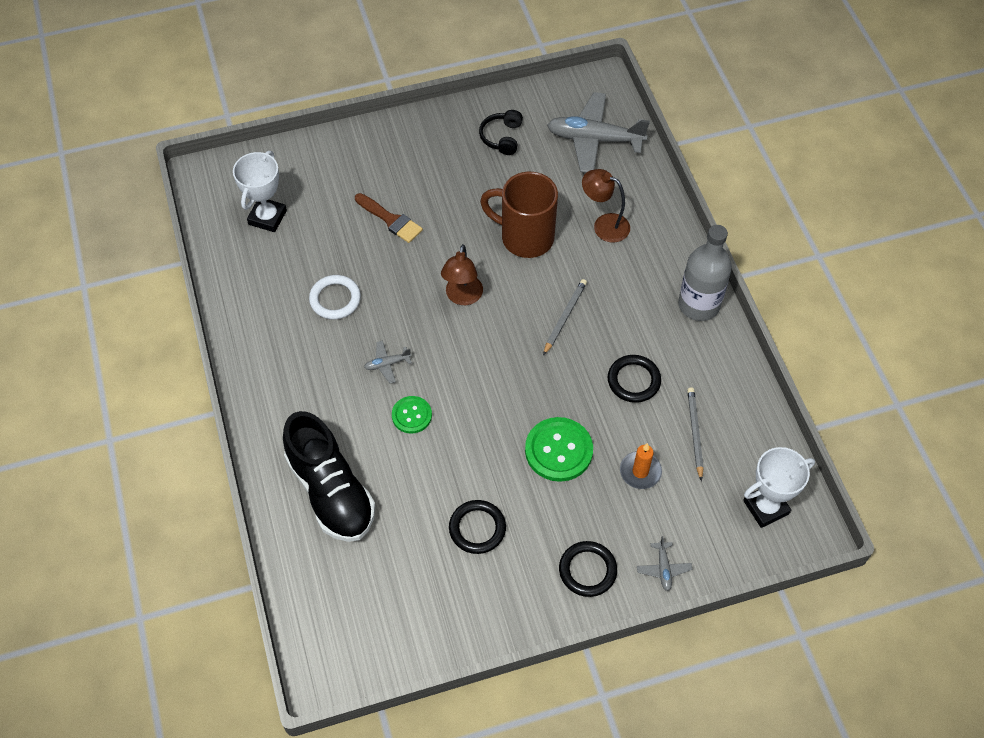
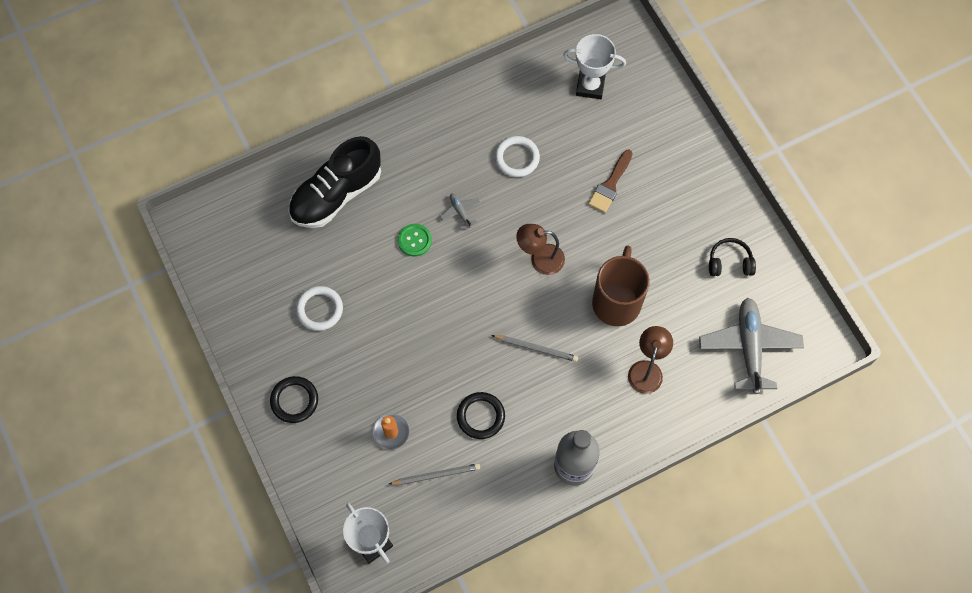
camera: 80 degrees right, 10 degrees up
(477, 528) = (319, 309): black ring -> white ring
(558, 450) = (400, 362): green button -> none
(663, 568) = (304, 461): grey plane -> none

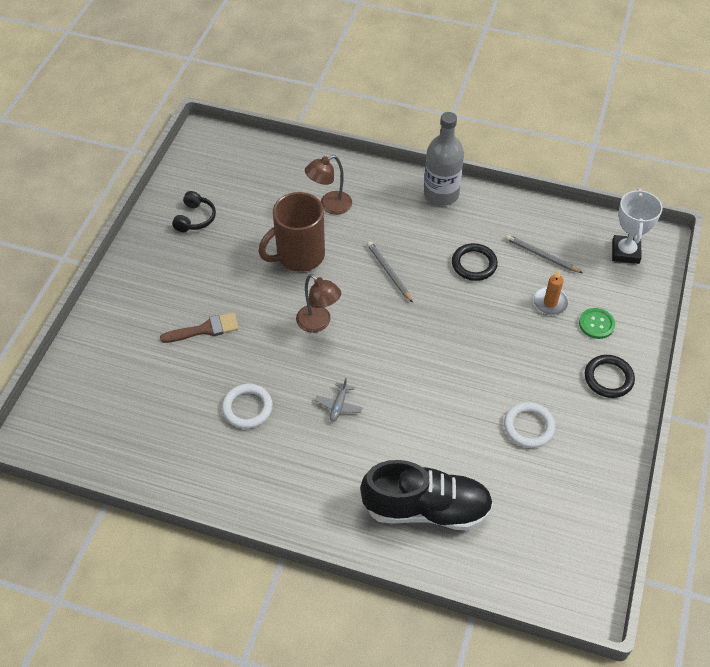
camera: 135 degrees left, 15 degrees down
(414, 240) = (398, 415): green button -> green button (596, 324)
(590, 86) = (122, 413): white trophy -> none
(729, 262) = (195, 218): black headphones -> black headphones turned 120 degrees counterclockwise
(749, 347) = (250, 168): grey plane -> none

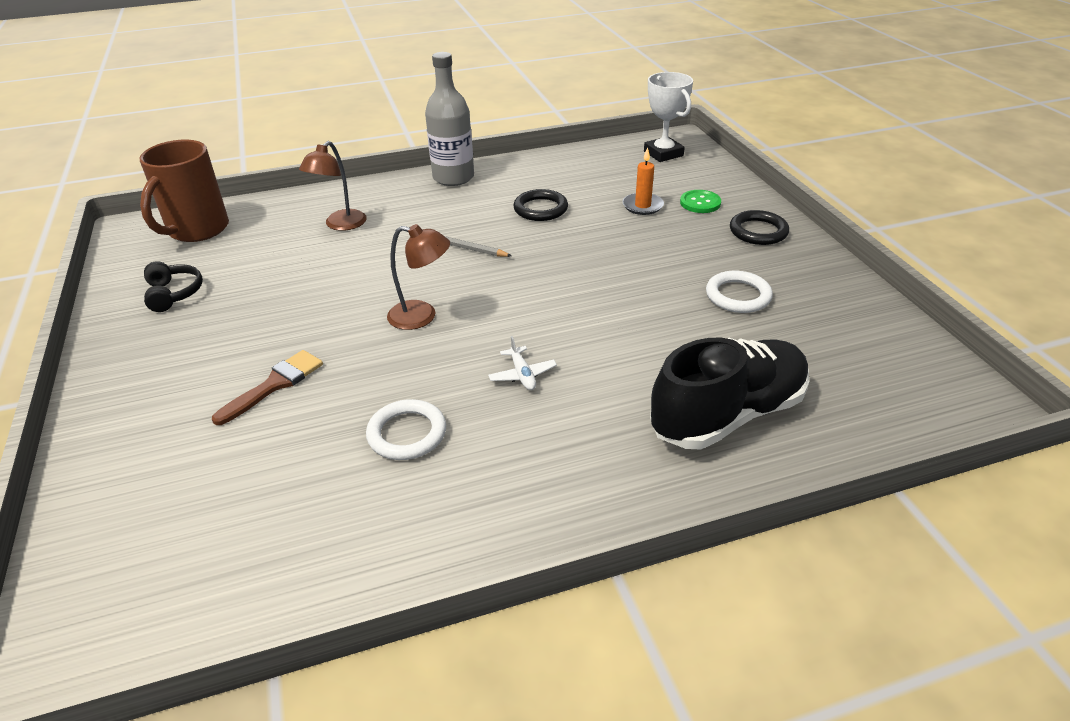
camera: 35 degrees left, 15 degrees down
(299, 256) = (341, 273): brown mug -> brown mug (197, 230)
(339, 405) = (522, 374): grey plane -> white plane
(541, 256) = (596, 181): grey pencil -> none

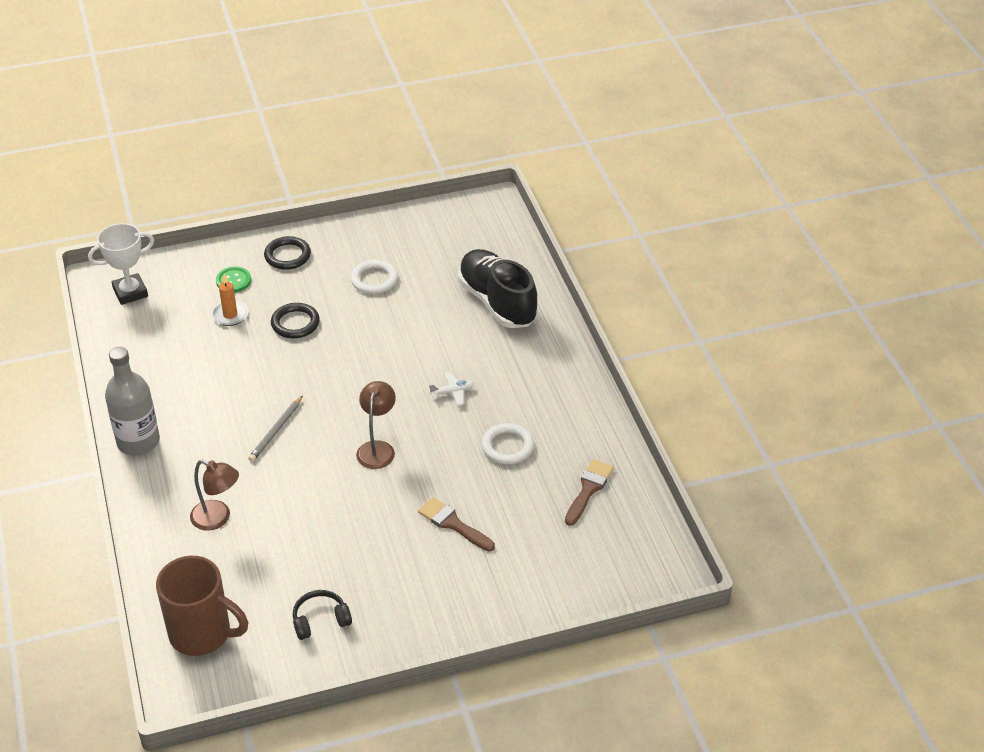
camera: 90 degrees left, 5 degrees up
(294, 533) = (588, 489): none -> brown brush
(540, 209) = (220, 379): black ring -> black ring (295, 323)

